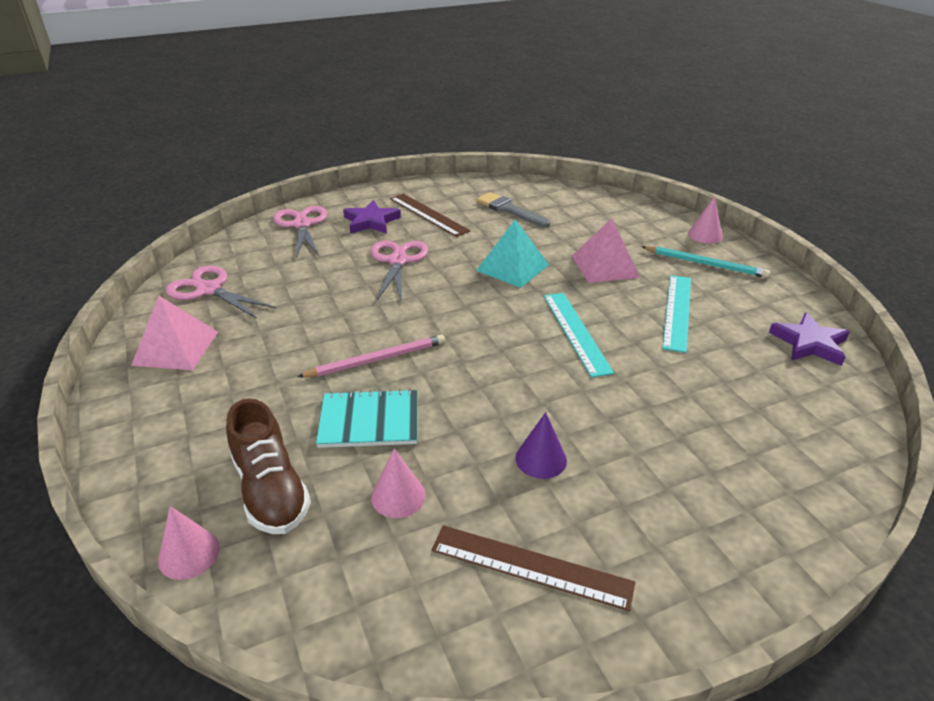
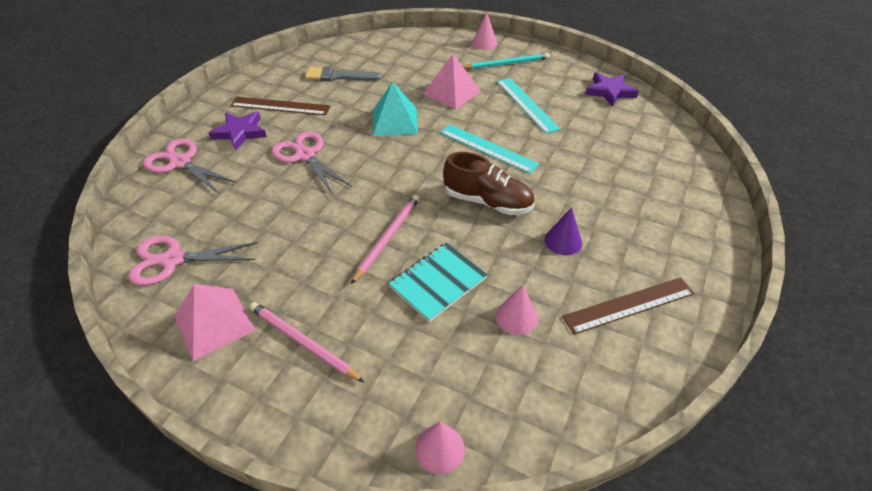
camera: 40 degrees left, 10 degrees up
(209, 399) = (303, 342): none -> pink pencil
(270, 490) = (435, 370): brown shoe -> brown shoe (487, 201)

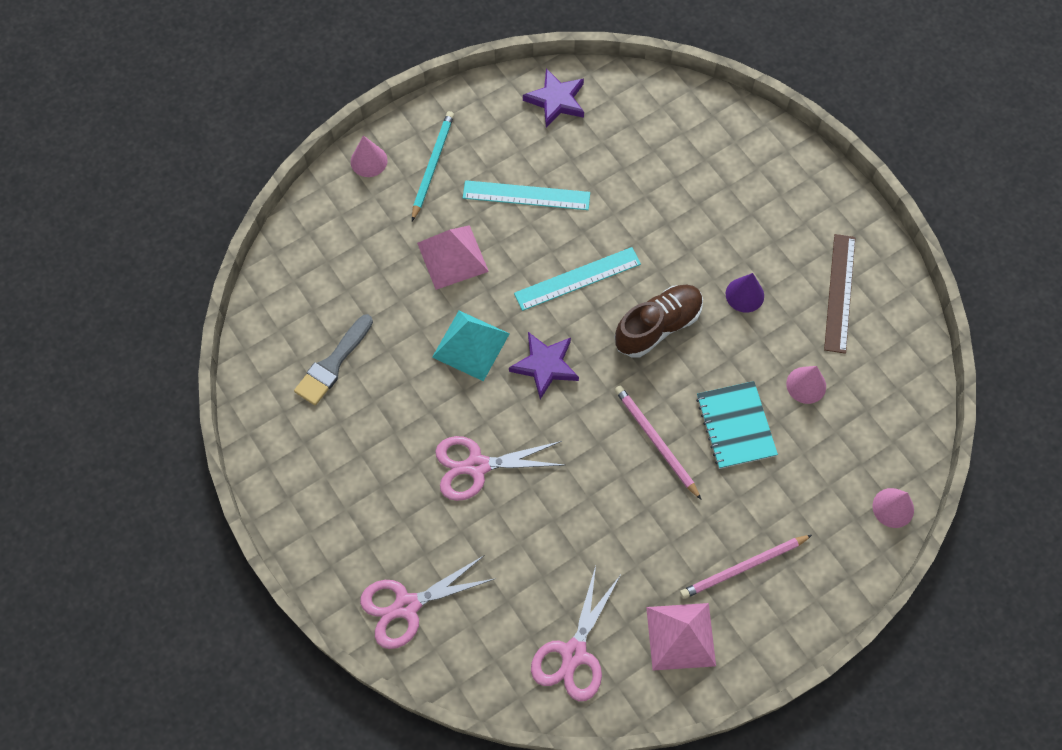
camera: 60 degrees left, 20 degrees up
(240, 132) = (386, 521): purple star -> purple star (545, 365)
(280, 106) = (357, 457): brown ruler -> none

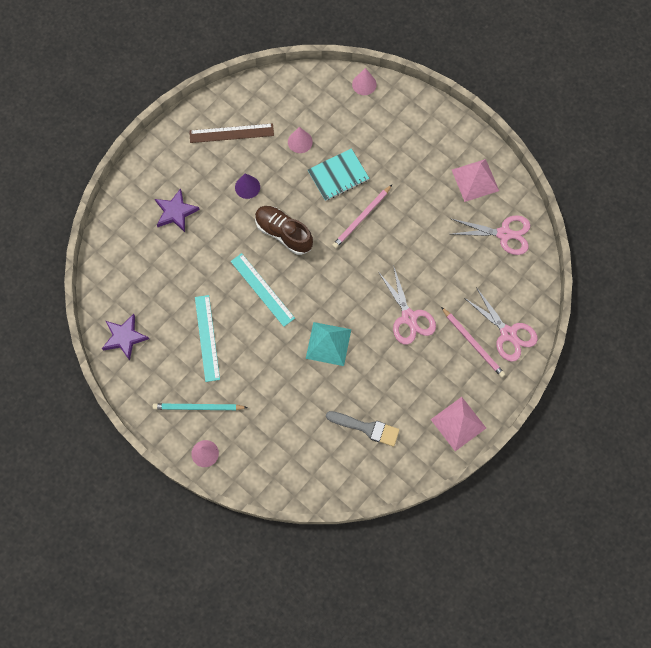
camera: 105 degrees left, 5 degrees up
(452, 257) = (267, 373): pink pyramid -> pink pyramid (458, 423)
(545, 365) = (329, 294): purple star -> purple star (175, 212)
(743, 567) = (424, 155): pink pencil -> pink pencil (473, 343)

